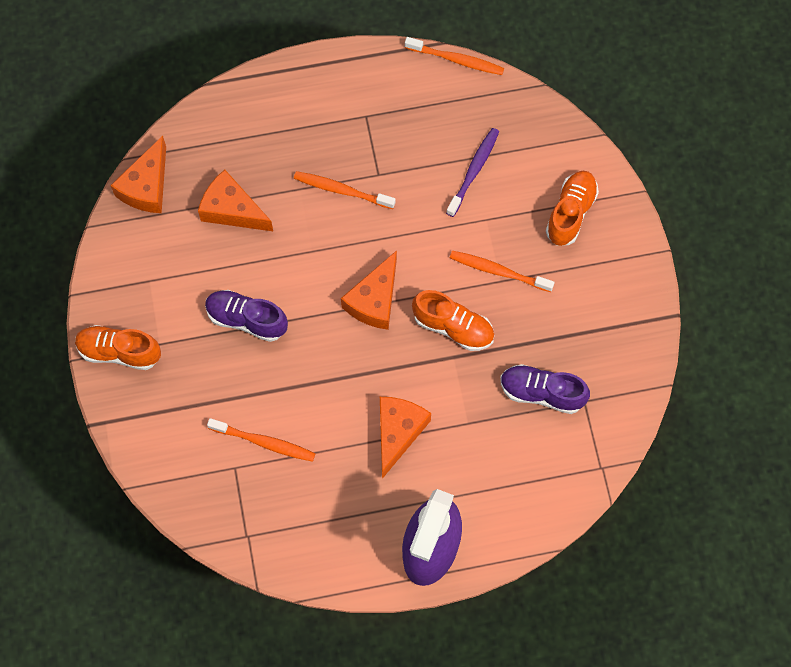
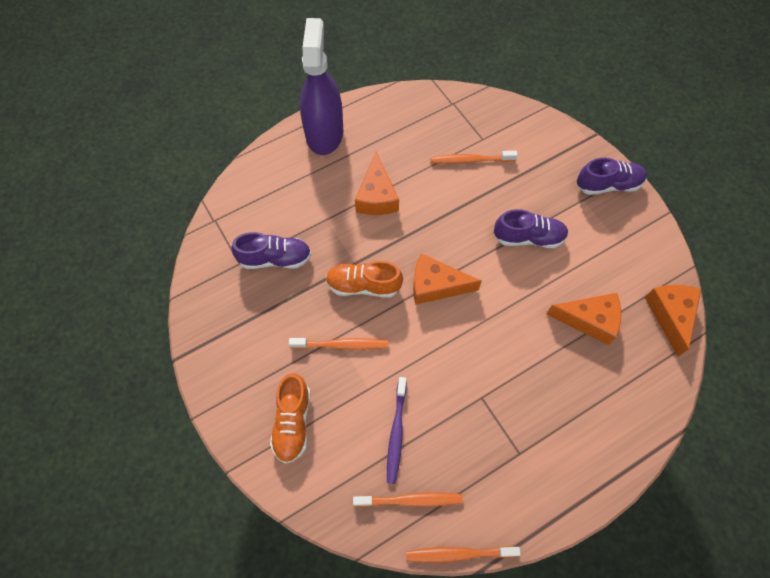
camera: 160 degrees right, 5 degrees down
(119, 352) = (608, 185): orange shoe -> purple shoe
(342, 190) = (506, 371): orange toothbrush -> orange toothbrush (410, 500)
(374, 300) = (436, 285): orange cheese -> orange cheese turned 90 degrees counterclockwise

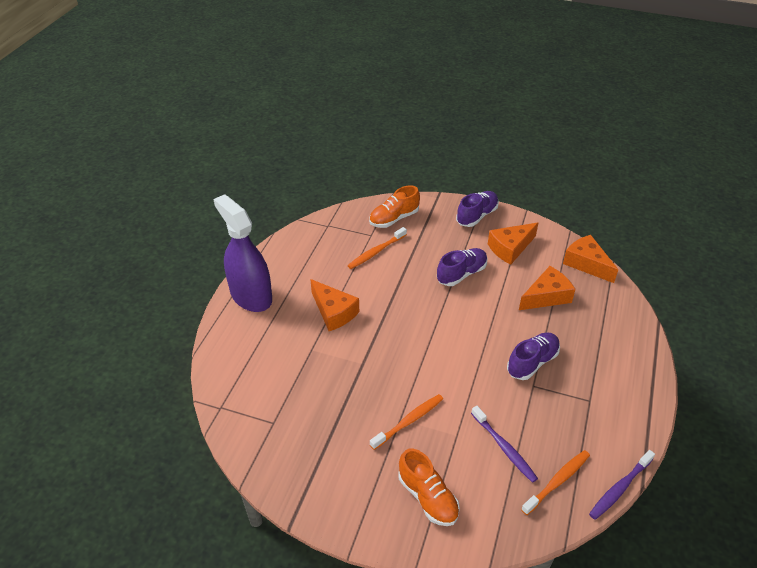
camera: 40 degrees left, 20 degrees down
(275, 259) = (299, 400): purple shoe -> purple shoe (532, 362)
(363, 285) = (384, 373): orange shoe -> orange shoe (394, 218)
(436, 285) = (433, 340): orange cheese -> orange cheese (510, 248)
(459, 554) = (620, 488): orange toothbrush -> purple toothbrush

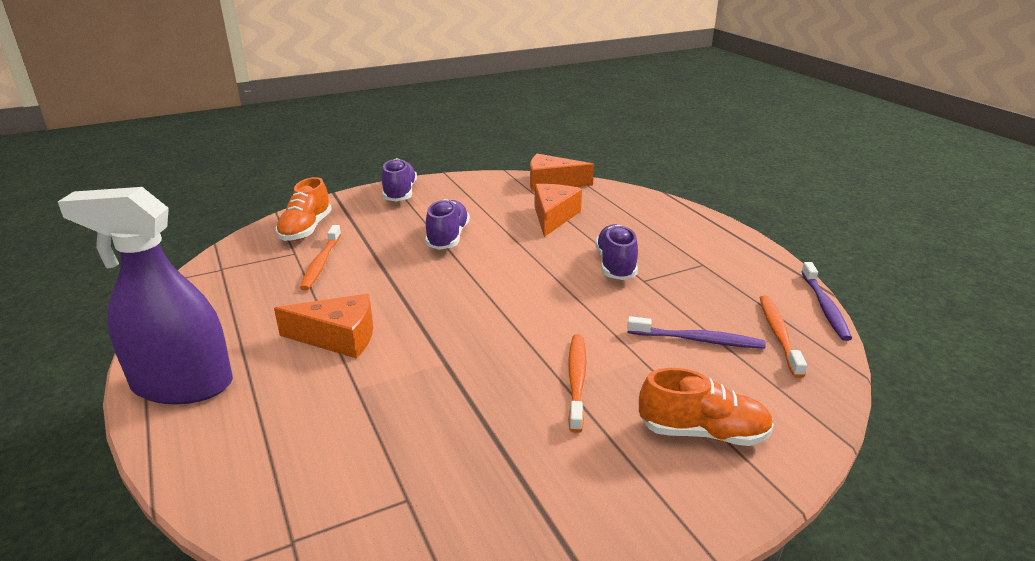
camera: 45 degrees left, 15 degrees down
(510, 248) = (468, 201): orange cheese -> none

